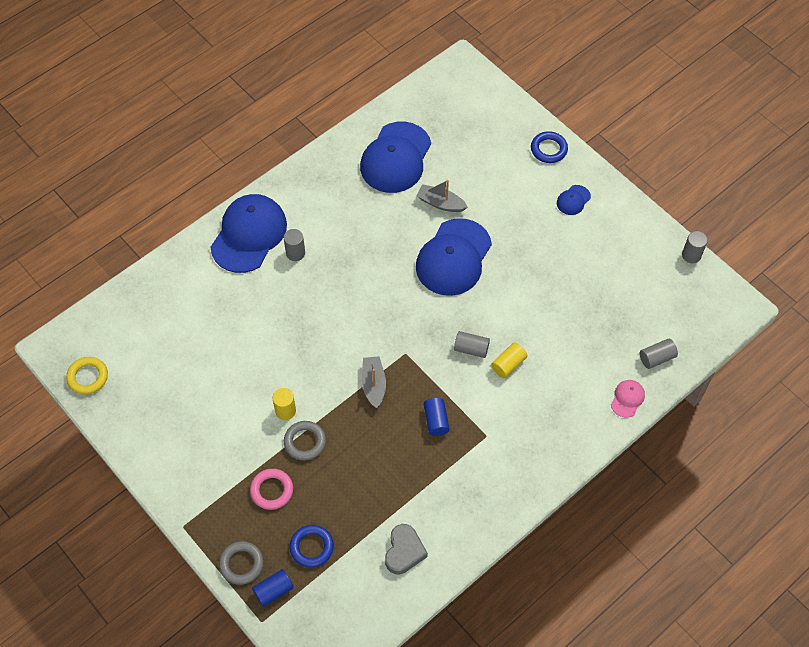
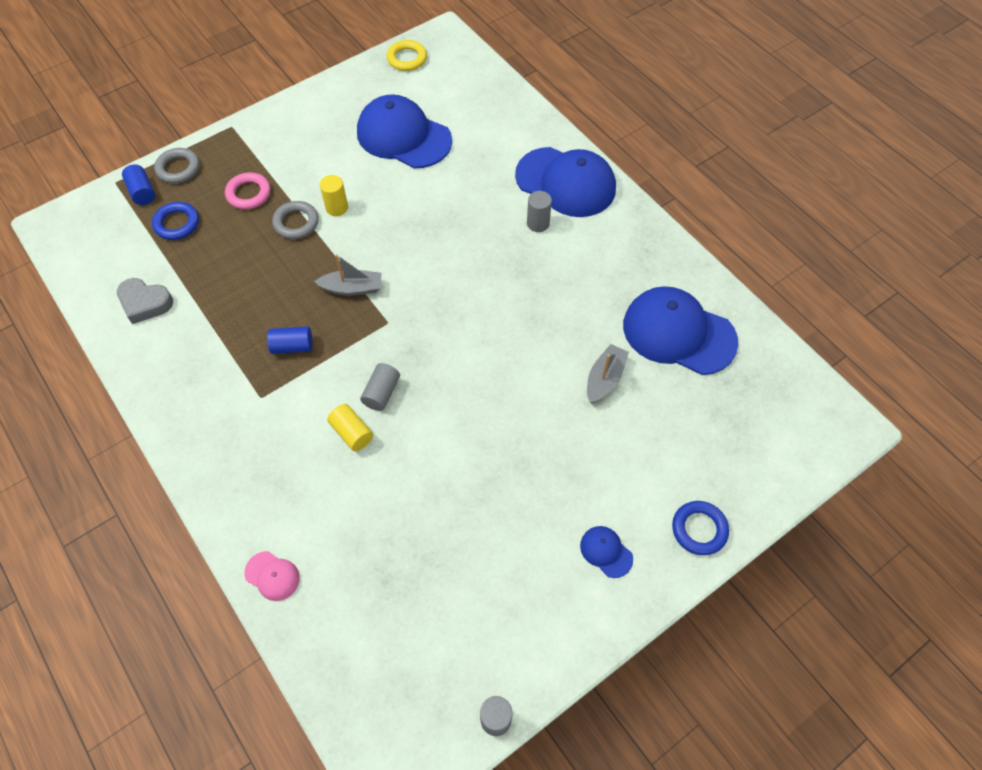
camera: 95 degrees right, 0 degrees up
(453, 257) = (518, 386): blue cap -> blue cap (403, 136)
(656, 358) = (326, 629): grey cylinder -> none

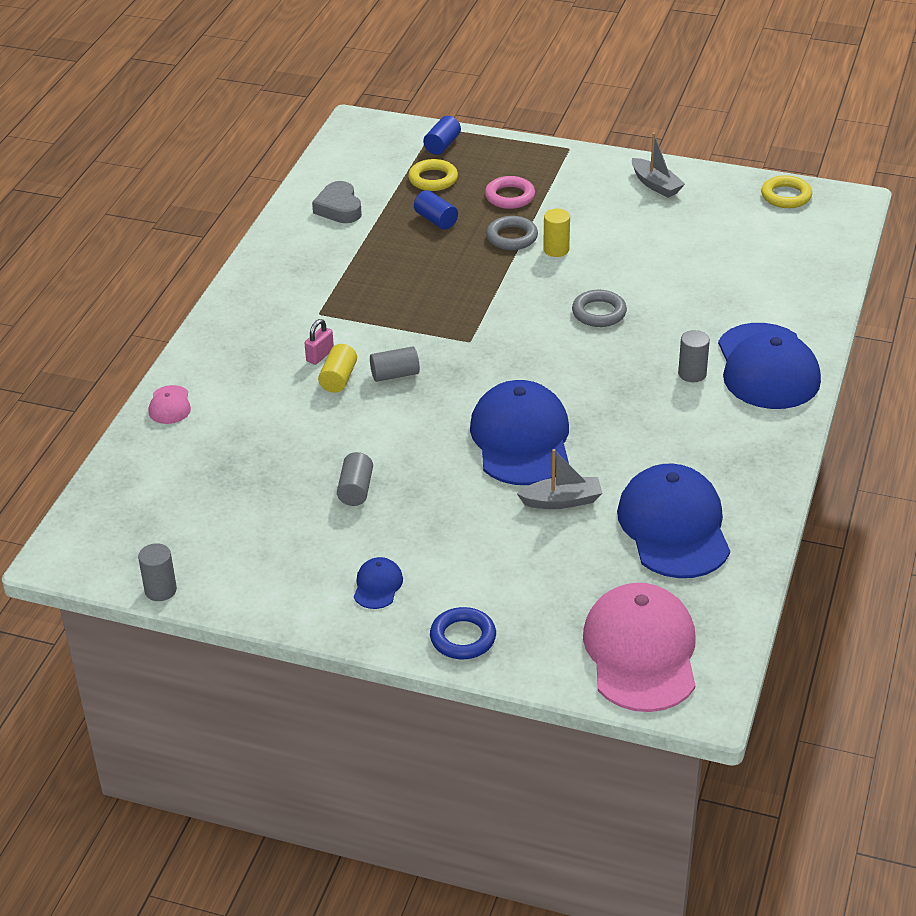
camera: 55 degrees right, 20 degrees down
(177, 224) = (433, 179): blue ring -> yellow ring
(178, 168) = (489, 148): grey ring -> grey ring (599, 313)
(292, 346) = (385, 303): blue cylinder -> blue cylinder (436, 220)
(312, 428) = (320, 355): none -> pink padlock
(352, 288) = (481, 303): grey boat -> grey boat (656, 185)
(403, 136) = (688, 243): blue cap -> blue cap (521, 439)
(489, 501) = (355, 490): none -> grey cylinder
(783, 430) = (641, 652): none -> pink cap

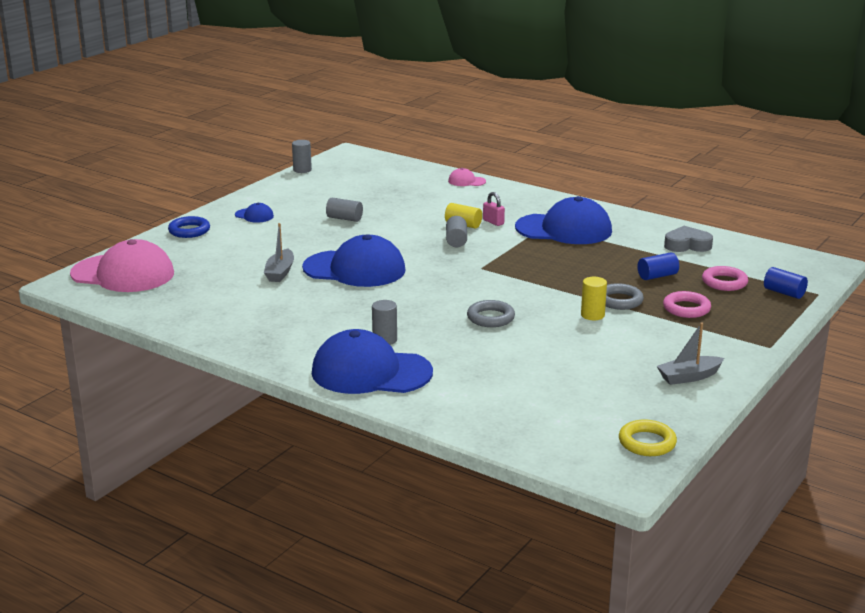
camera: 105 degrees right, 15 degrees down
(433, 179) = (724, 282): yellow ring -> pink ring
(674, 527) = (220, 302): blue cap -> blue cap (564, 229)

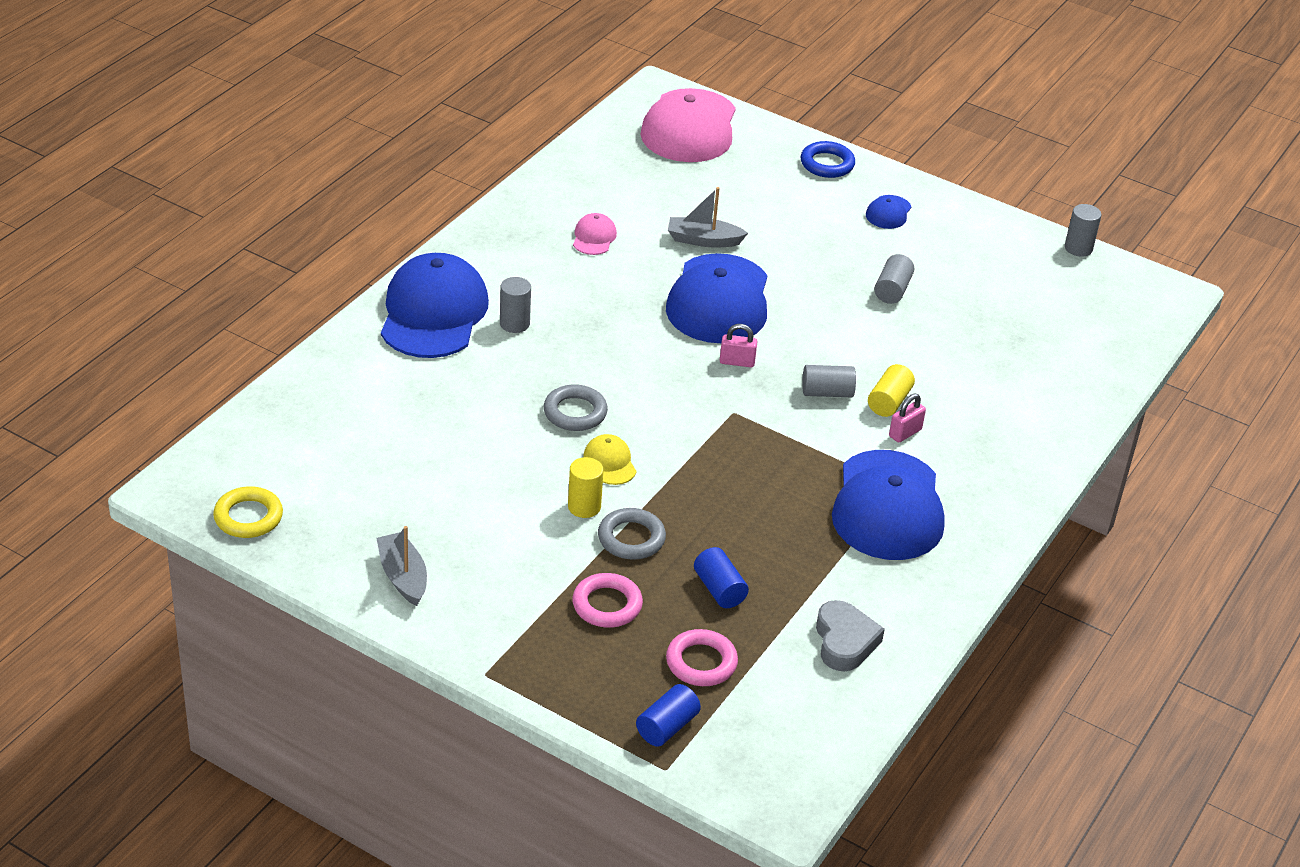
camera: 85 degrees right, 15 degrees up
(426, 265) = (737, 362): none -> pink padlock
(466, 181) = (1074, 413): pink cap -> pink cap (594, 237)
(543, 306) = (610, 462): none -> yellow cap

